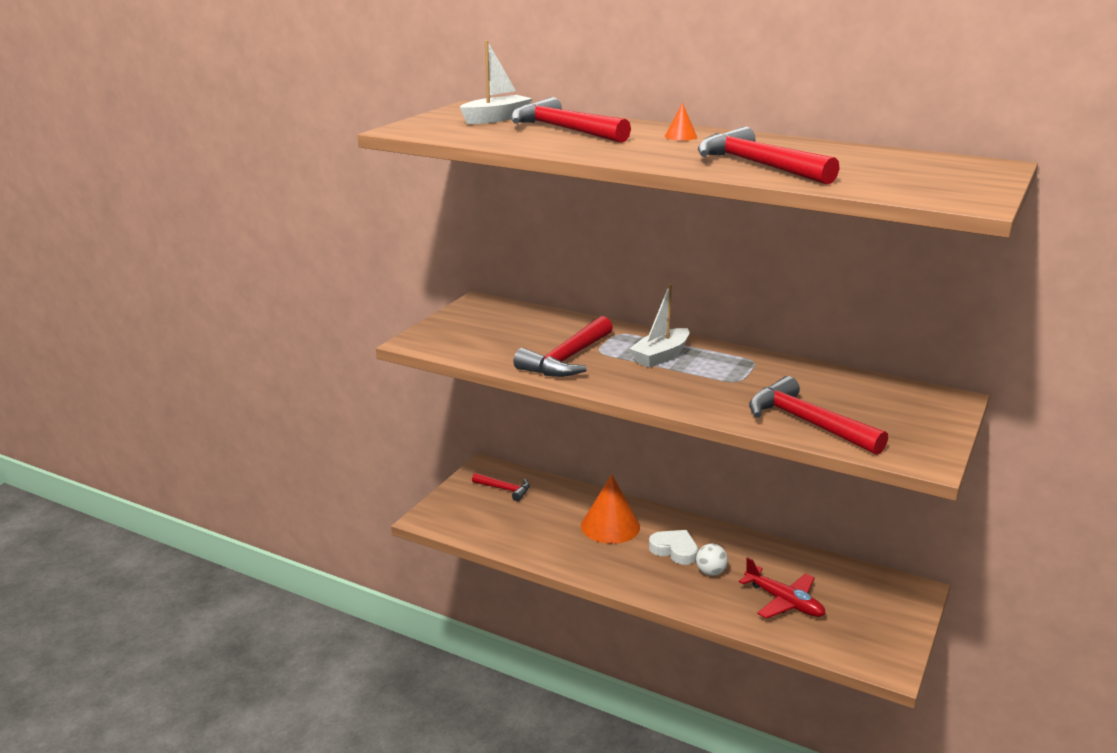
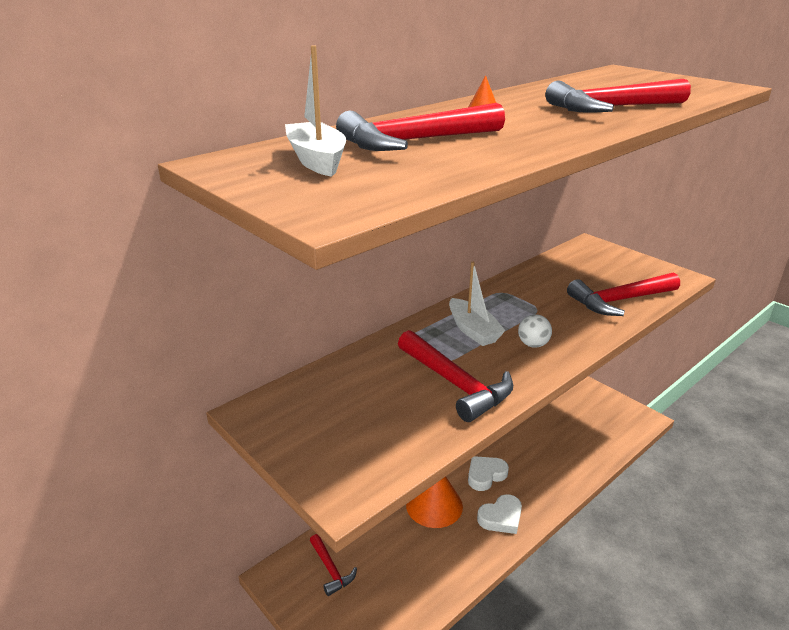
camera: 70 degrees left, 5 degrees up
(505, 489) = (331, 570): red hammer -> red hammer turned 105 degrees clockwise
(621, 568) = (501, 517): none -> white heart
(710, 572) = (522, 464): white ball -> white ball (533, 344)
(784, 602) = (568, 439): red plane -> none

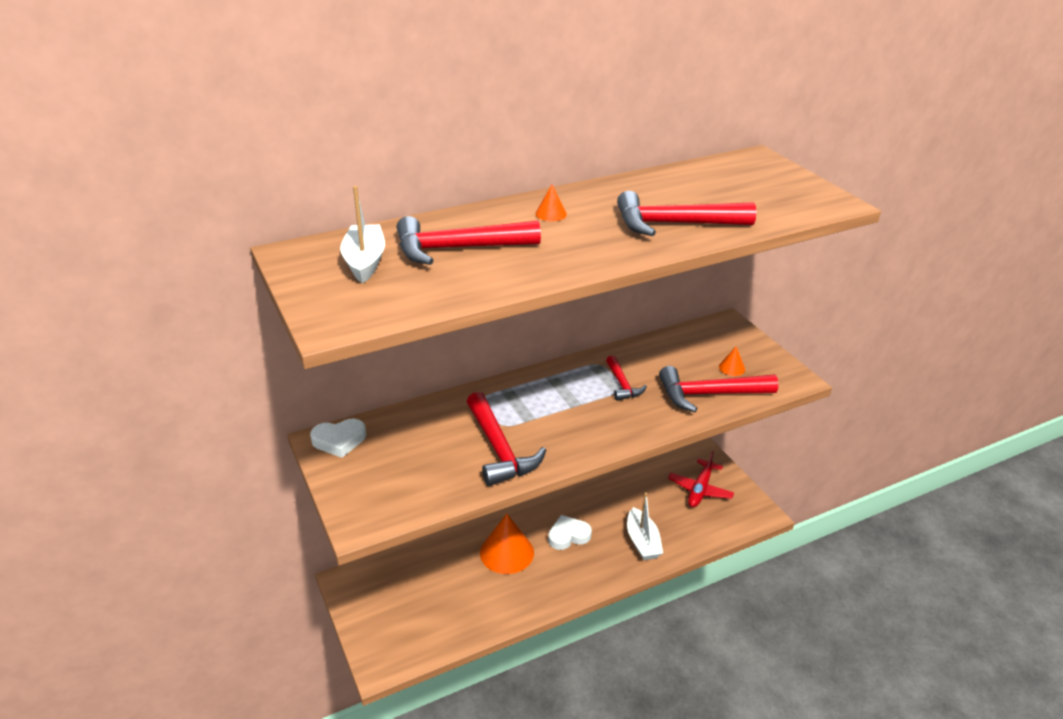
camera: 15 degrees right, 5 degrees up
(331, 570) = (392, 587): red hammer -> red hammer (622, 385)
(473, 330) = (546, 400): white boat -> white boat (642, 542)
(501, 517) = (563, 578): white heart -> white heart (339, 440)
(533, 344) = (592, 425): white ball -> none
(580, 408) = (700, 489): none -> red plane
(621, 277) = (732, 368): none -> orange cone

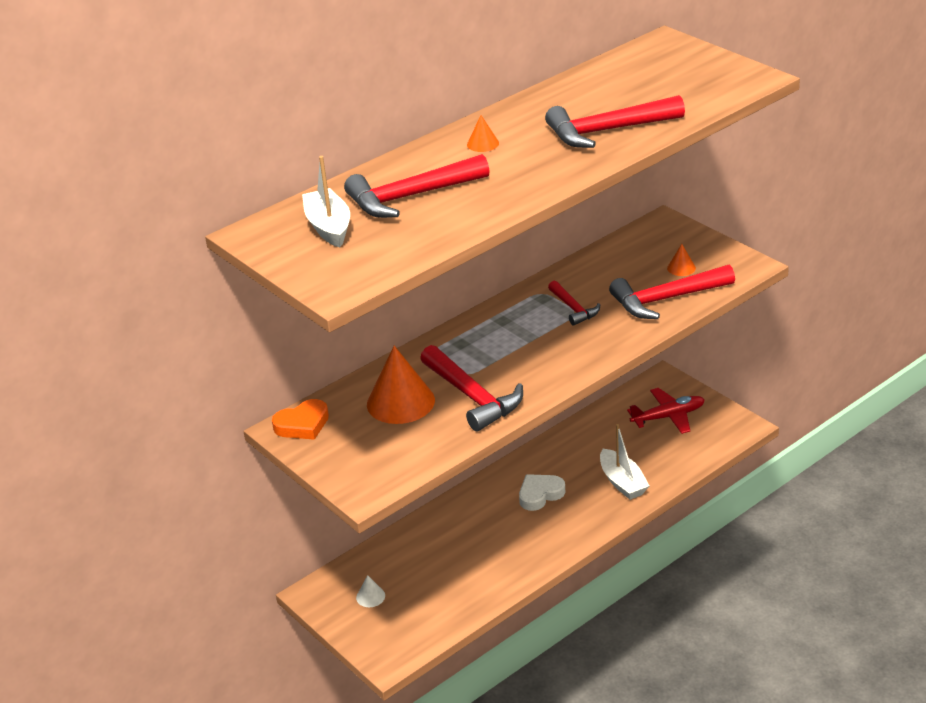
camera: 10 degrees left, 0 degrees up
(339, 440) = (302, 424): white heart -> orange heart
(390, 597) = (370, 596): none -> white cone
(506, 552) = (479, 526): orange cone -> orange cone (400, 402)
(700, 489) = (668, 417): red plane -> red plane turned 120 degrees counterclockwise

